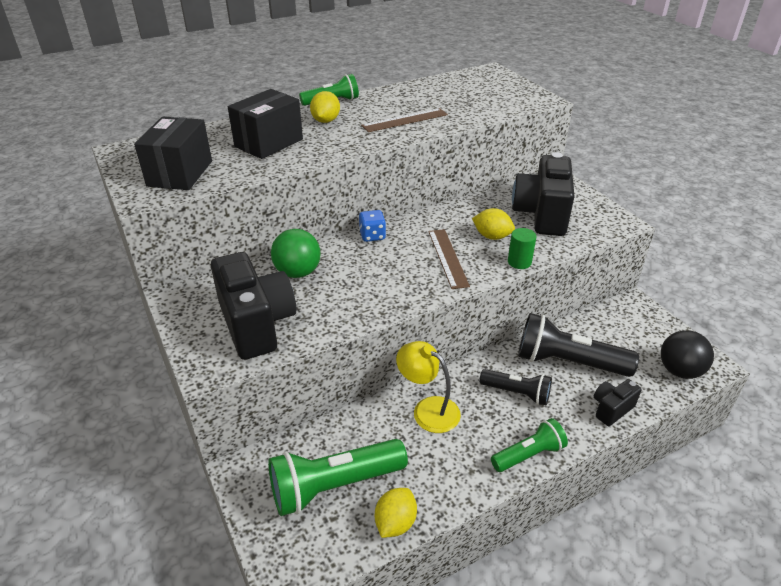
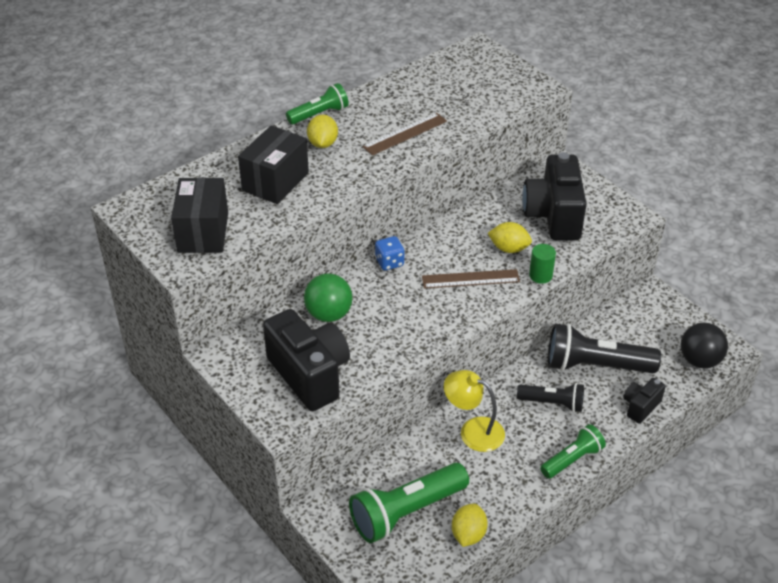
camera: 10 degrees left, 5 degrees up
(447, 258) = (470, 279): brown ruler -> brown ruler turned 75 degrees counterclockwise

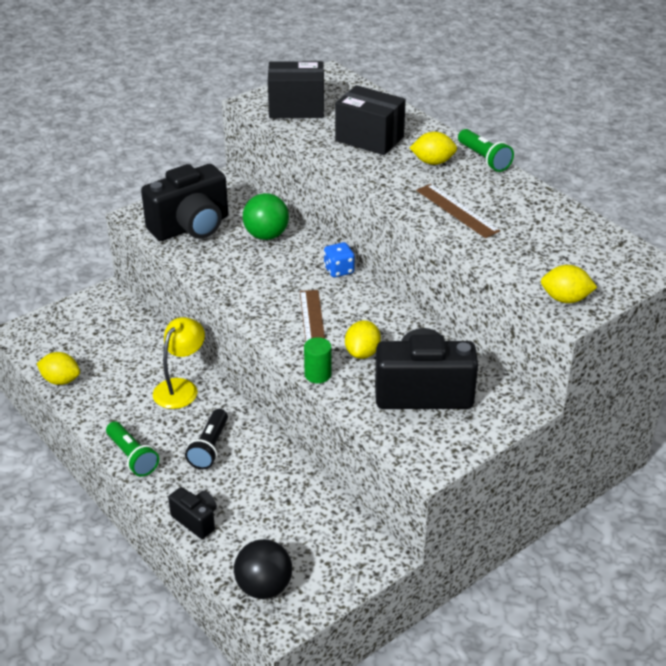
camera: 90 degrees right, 5 degrees down
(406, 512) = (94, 343): green flashlight -> none
(525, 89) = (565, 299): none -> yellow lemon
(595, 365) = (261, 487): black flashlight -> none

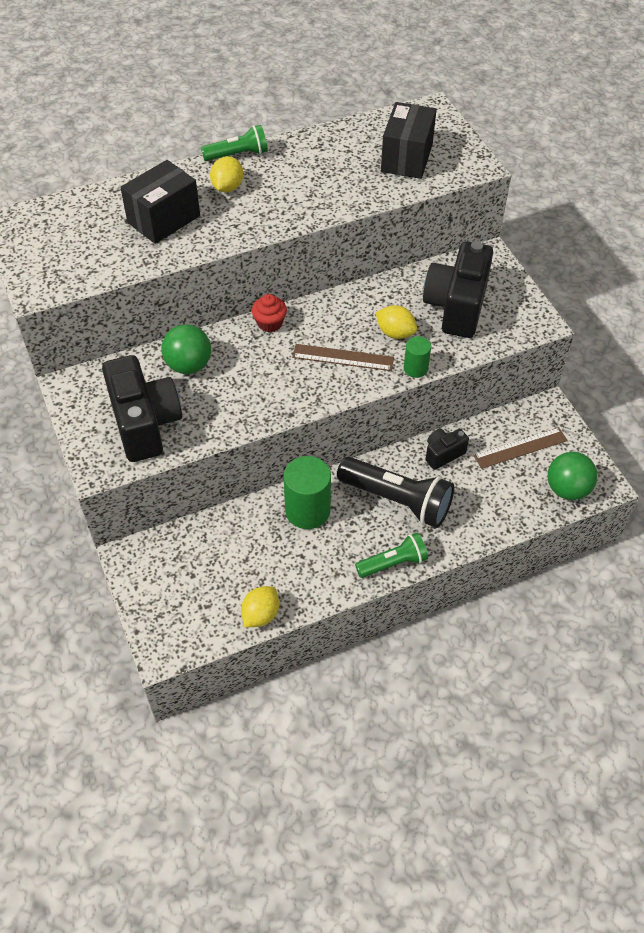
camera: 75 degrees left, 15 degrees up
(181, 387) = (307, 510): yellow lamp -> green cylinder
(196, 520) = (485, 524): black camera -> black camera (443, 454)
(209, 447) = (397, 500): black flashlight -> black flashlight, size x1.69
(264, 587) = (567, 489): black ball -> green ball
(296, 108) = (72, 259): black box -> black box (406, 158)
(339, 270) = (270, 323): blue dice -> red cupcake
(457, 210) = (314, 192): brown ruler -> brown ruler (520, 448)
(565, 299) = (461, 165): yellow lemon -> none

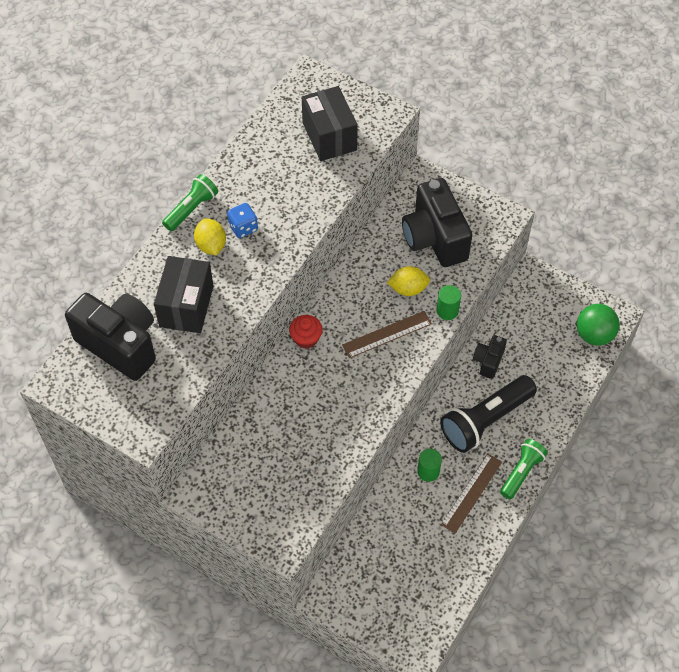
camera: 35 degrees left, 5 degrees up
(145, 424) = (286, 486): black camera -> black camera (120, 344)
(189, 365) = (275, 415): green ball -> none
(260, 614) = (462, 575): yellow lemon -> none
(267, 188) = (243, 227): none -> blue dice
(307, 510) = (428, 471): green cylinder -> green cylinder, size x0.54
(397, 500) = (485, 420): black flashlight -> black flashlight turned 150 degrees clockwise
(520, 448) = (538, 321): brown ruler -> brown ruler (471, 493)

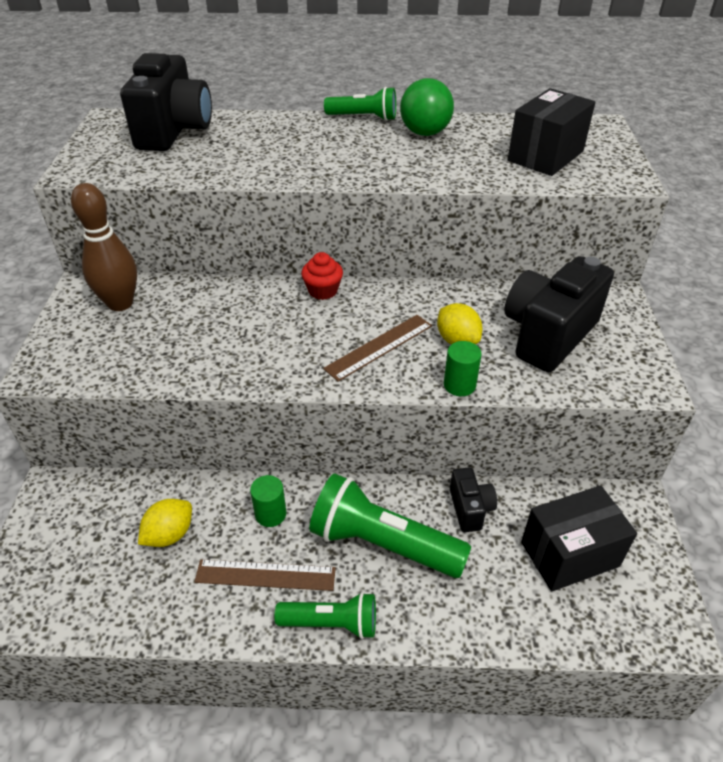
camera: 60 degrees right, 15 degrees down
(186, 306) = (247, 148): black box -> black box (569, 554)
(211, 245) = (332, 138): yellow lemon -> yellow lemon (169, 534)
(234, 473) = (120, 303): none -> brown bowling pin
(243, 227) = (372, 147): blue dice -> none
(387, 334) = (379, 347): brown ruler -> brown ruler turned 75 degrees counterclockwise
(485, 420) = (382, 543): black flashlight -> green flashlight
(488, 361) = (470, 509): black camera -> black camera turned 90 degrees clockwise
(594, 335) = (619, 619): green ball -> green ball (425, 133)

